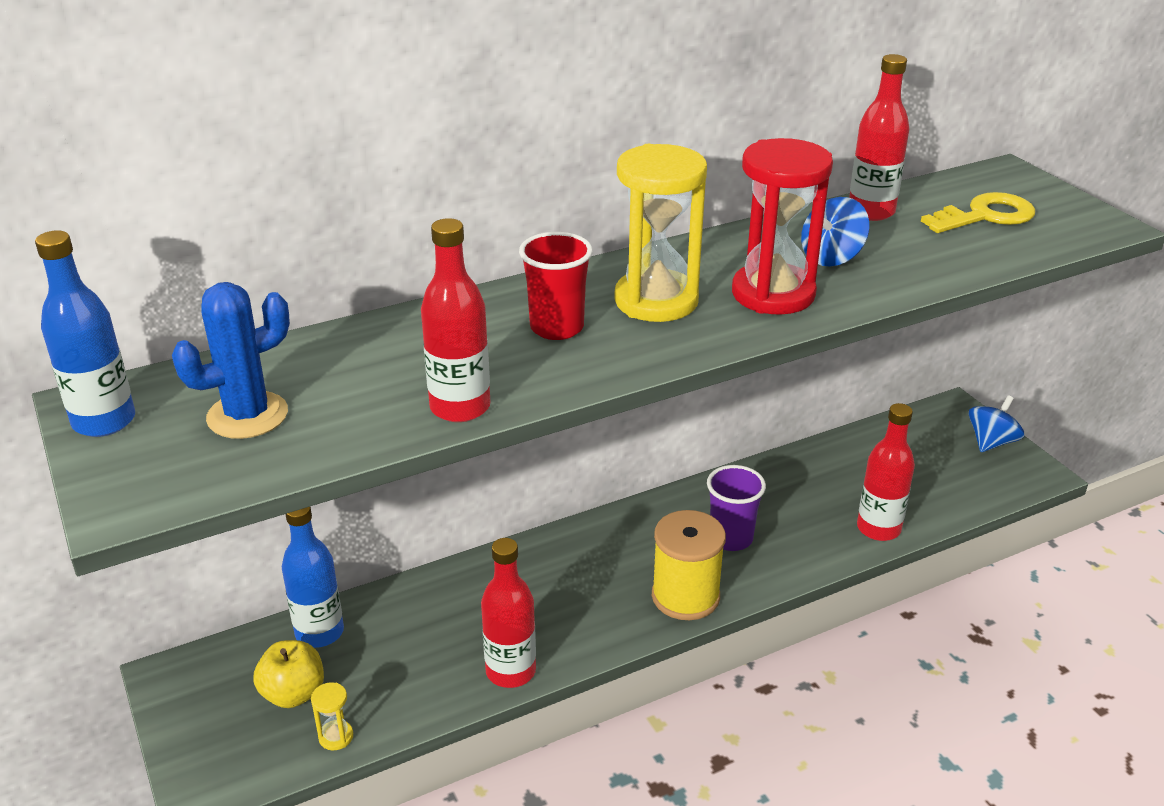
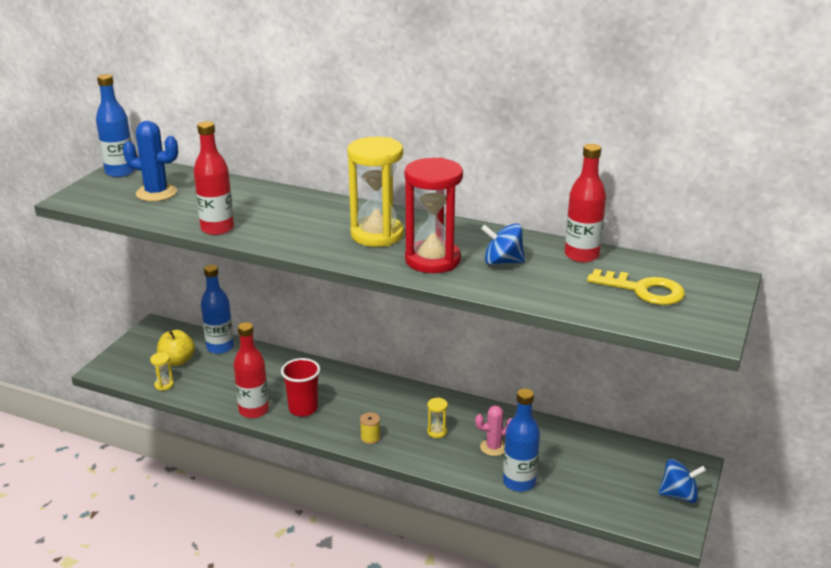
camera: 50 degrees right, 5 degrees down
(556, 328) = (315, 222): red cup -> red cup (303, 408)
(685, 596) = (370, 438): yellow spool -> yellow spool, size x0.44
(731, 538) = (437, 432): purple cup -> yellow hourglass
(802, 513) = (493, 447): none -> pink cactus
(878, 528) = (519, 482): red bottle -> blue bottle

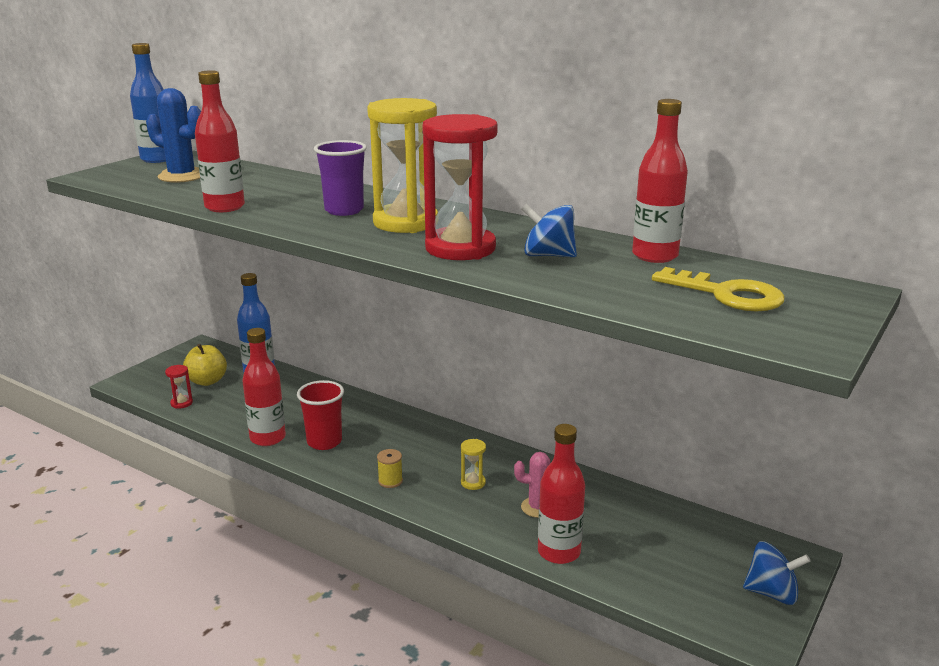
camera: 10 degrees right, 5 degrees down
(164, 385) = (181, 403): yellow hourglass -> red hourglass
(320, 224) = (344, 210): none -> purple cup
(519, 482) = (559, 552): blue bottle -> red bottle

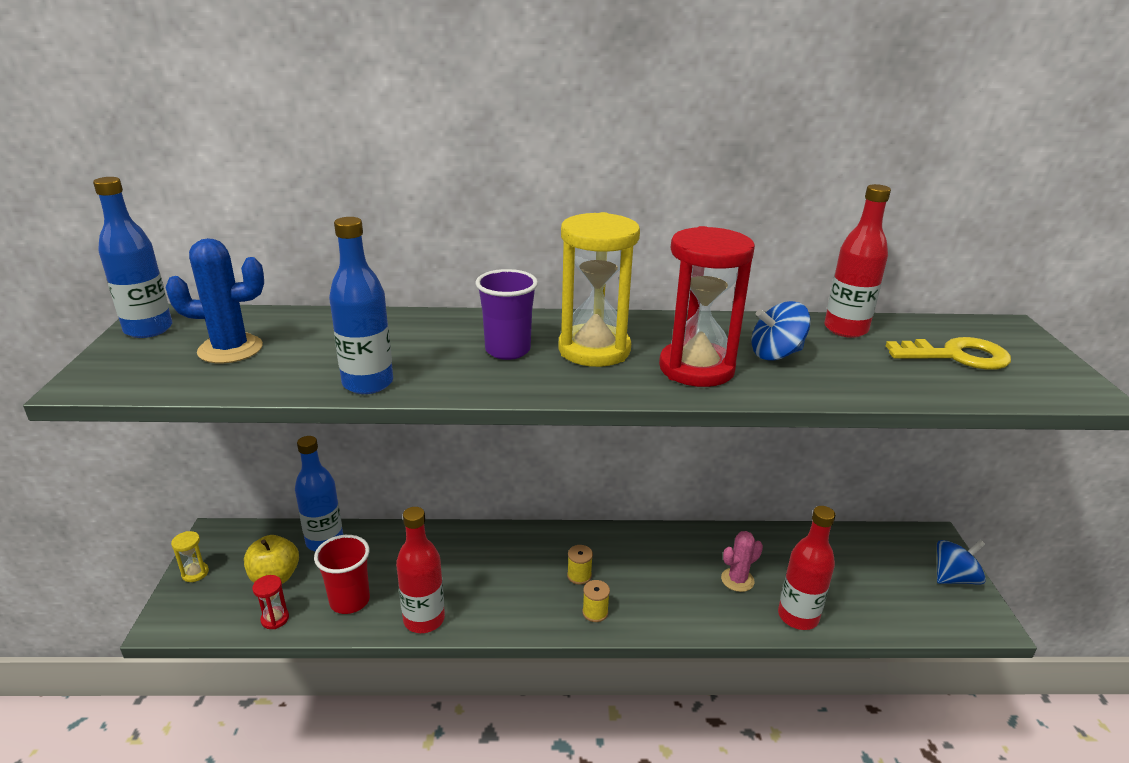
camera: 35 degrees left, 5 degrees up
(225, 207) = (368, 383): red bottle -> blue bottle
(324, 442) = (486, 597): red cup -> red cup (349, 601)
(408, 455) = (579, 575): none -> yellow spool
(473, 483) = (663, 579): yellow hourglass -> yellow hourglass (195, 573)

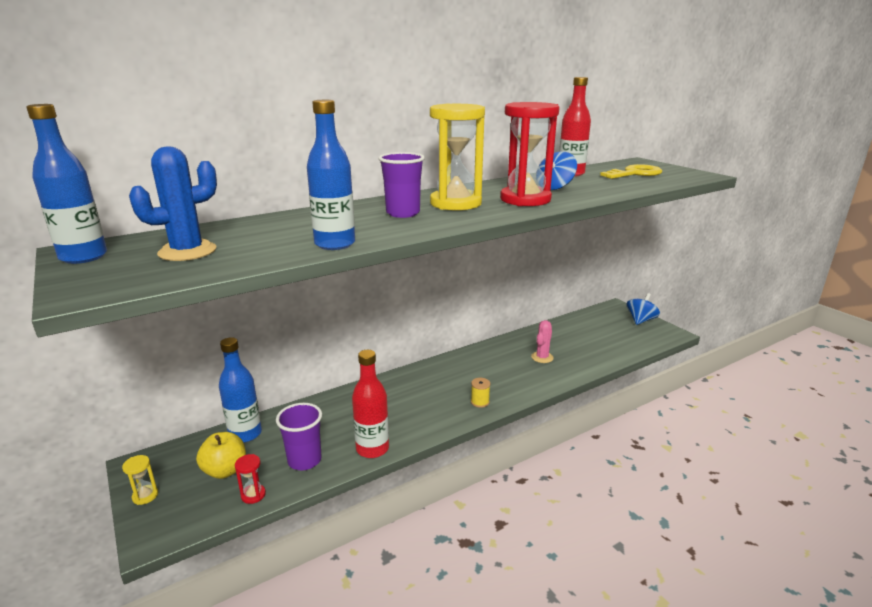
camera: 30 degrees left, 5 degrees down
(349, 601) = (304, 460): red cup -> purple cup
(579, 575) = (451, 387): yellow spool -> none
(798, 616) = (588, 362): red bottle -> none

